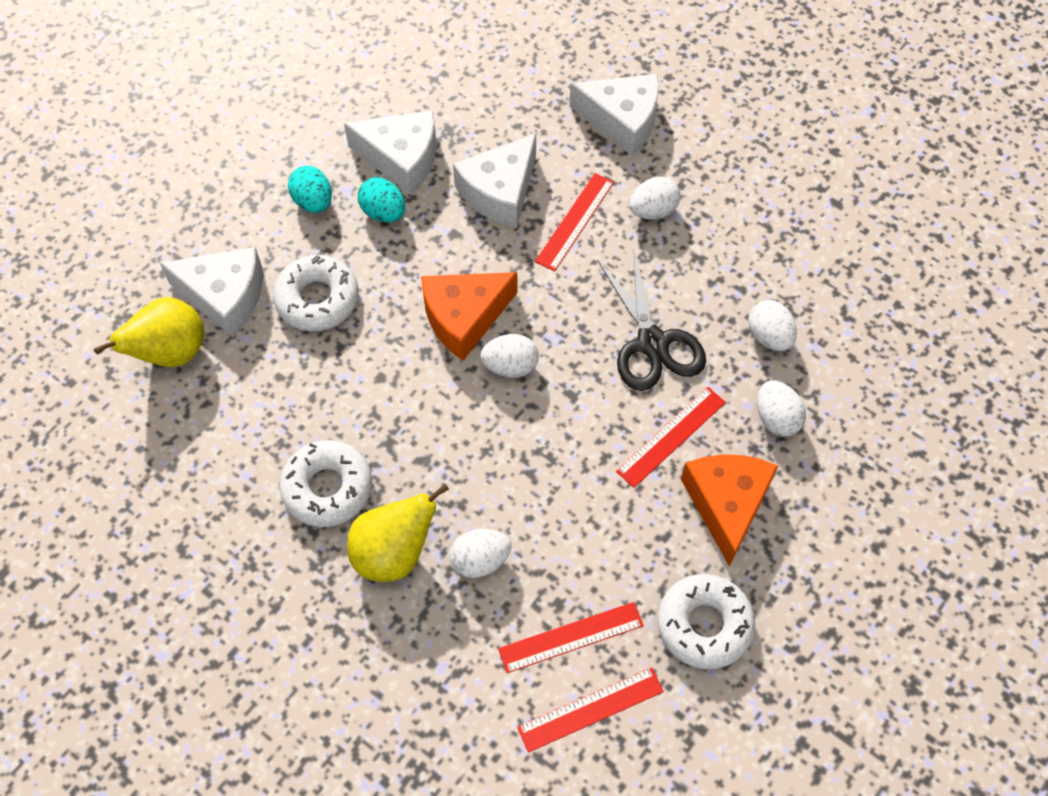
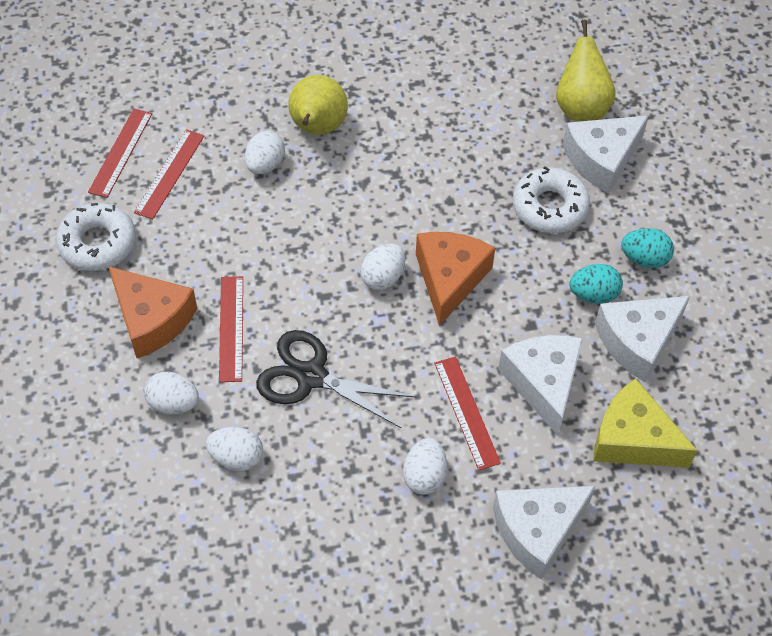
camera: 130 degrees right, 5 degrees down
(327, 488) = (396, 124): white donut -> none
(492, 112) = (633, 439): none -> yellow cheese

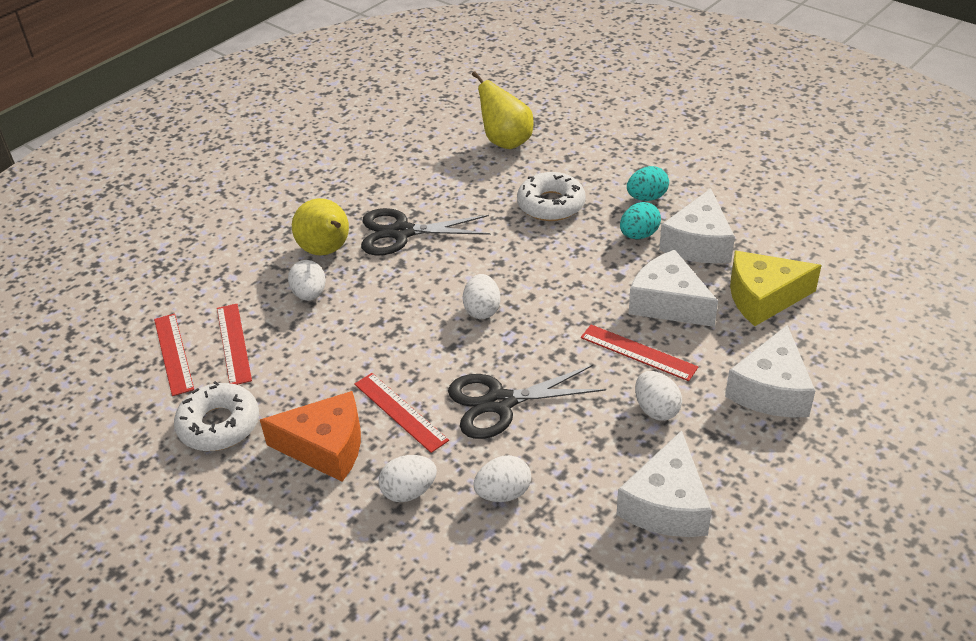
camera: 35 degrees left, 15 degrees down
(394, 150) = (401, 232): none -> black scissors
(449, 279) = (531, 283): orange cheese -> none
(601, 159) = (554, 161): white cheese -> white cheese (666, 504)

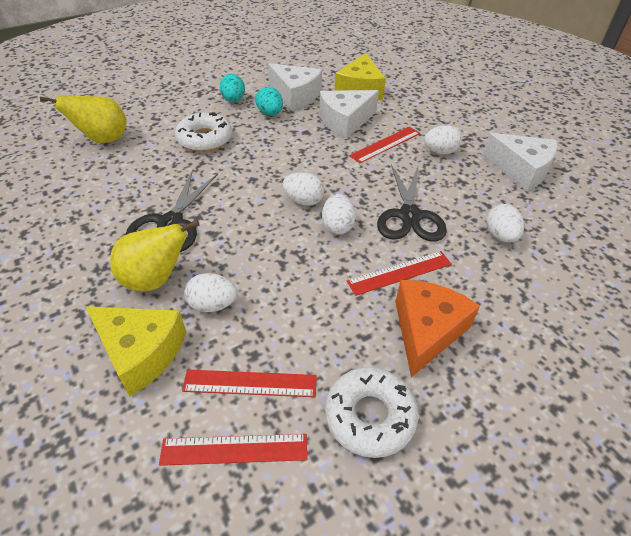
camera: 75 degrees left, 5 degrees up
(247, 273) = (141, 352): none -> yellow cheese
(409, 491) = (489, 286): white egg -> white egg (337, 226)
(771, 390) = (438, 110): white cheese -> none

